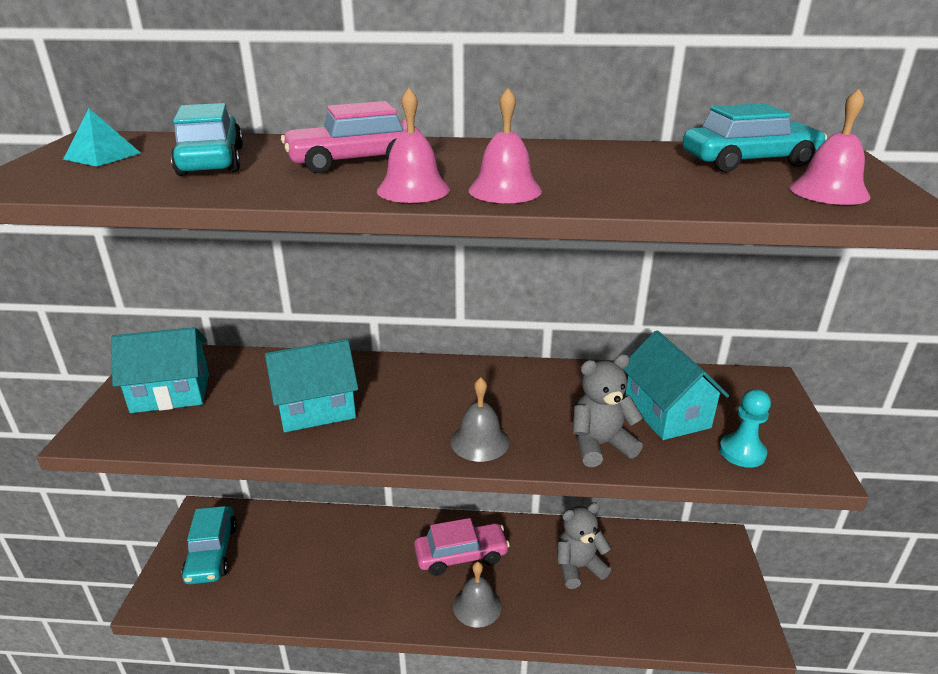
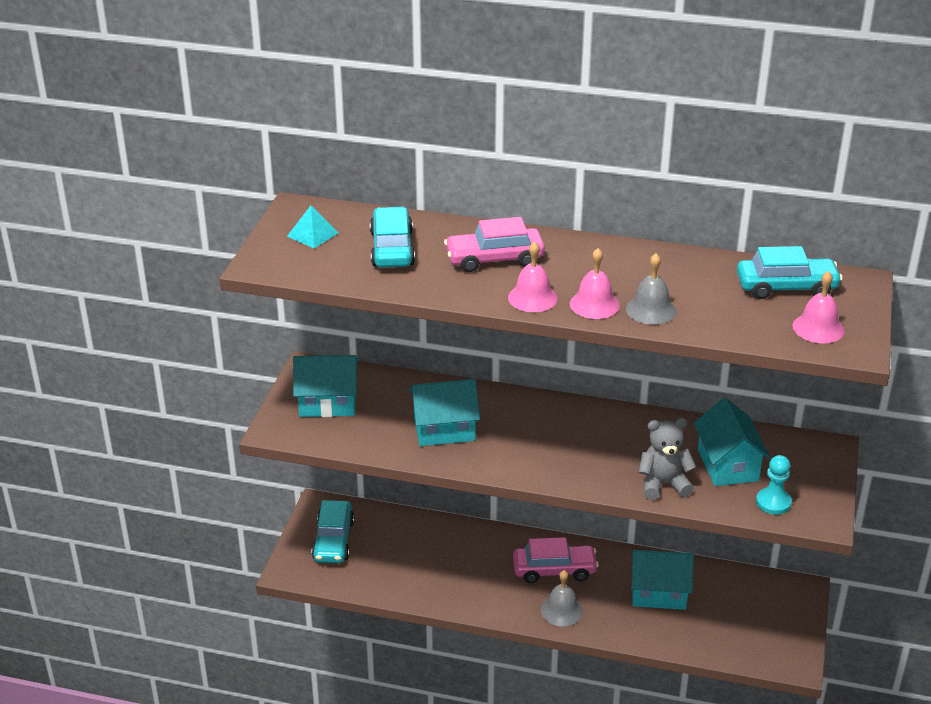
camera: 10 degrees right, 5 degrees up
(480, 441) = (570, 470): grey bell -> grey bell (651, 310)
(578, 567) = (658, 593): grey teddy bear -> turquoise house

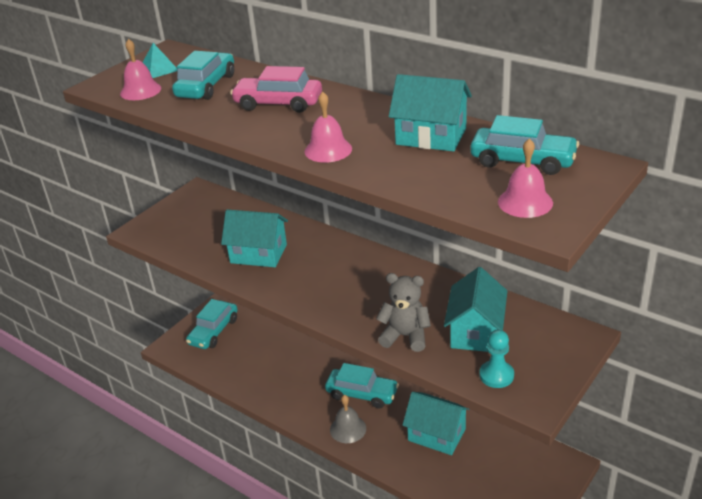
camera: 25 degrees right, 0 degrees up
(327, 403) = (189, 218): turquoise house -> turquoise house (431, 136)
(532, 298) = (280, 137): pink bell -> pink bell (140, 91)
(554, 570) = (362, 394): pink car -> turquoise car
(651, 310) = (374, 161): grey bell -> none

